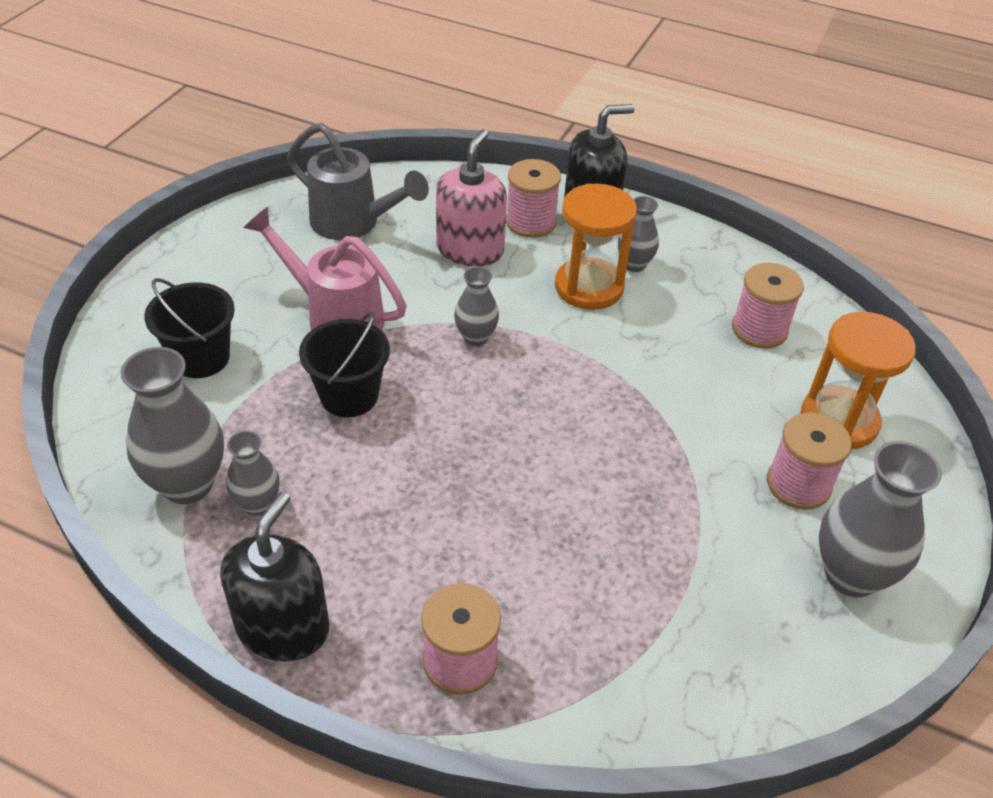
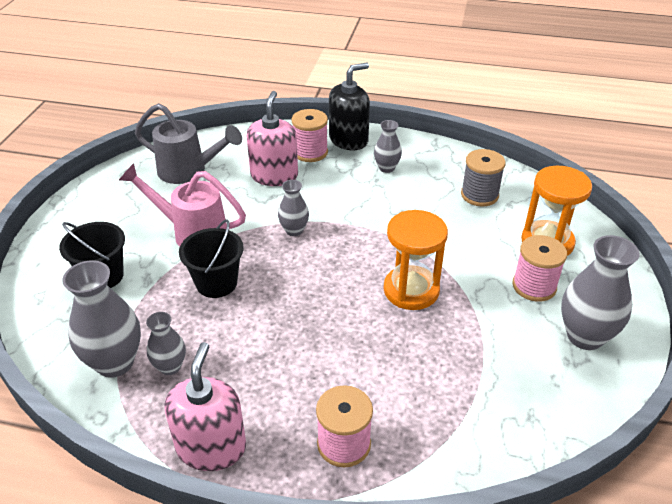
camera: 10 degrees left, 5 degrees down
(283, 627) = (211, 447): black soap dispenser -> pink soap dispenser
(589, 287) = (361, 186): orange hourglass -> orange hourglass (411, 290)
(759, 329) = (479, 195): pink spool -> grey spool

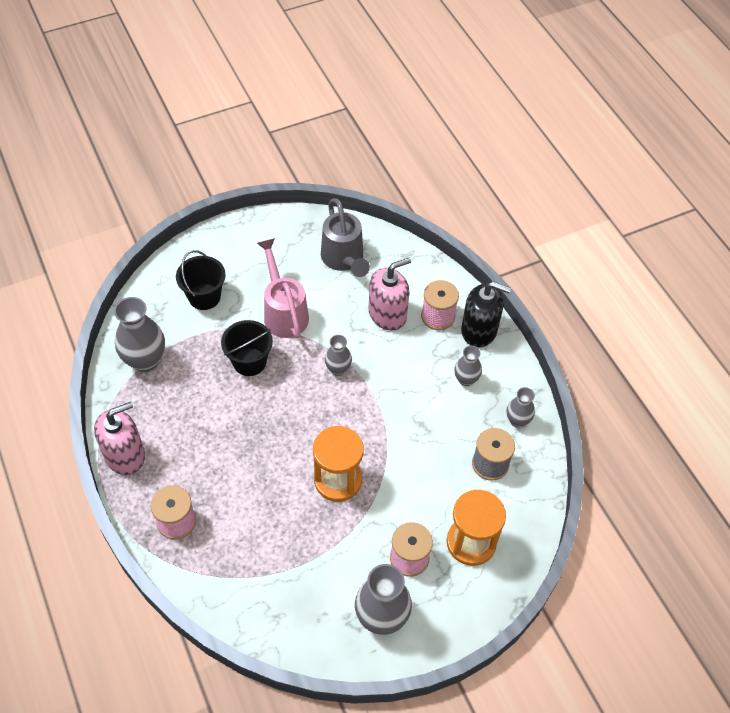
camera: 50 degrees right, 15 degrees up
(170, 367) = (164, 391): grey vase -> grey vase (517, 420)

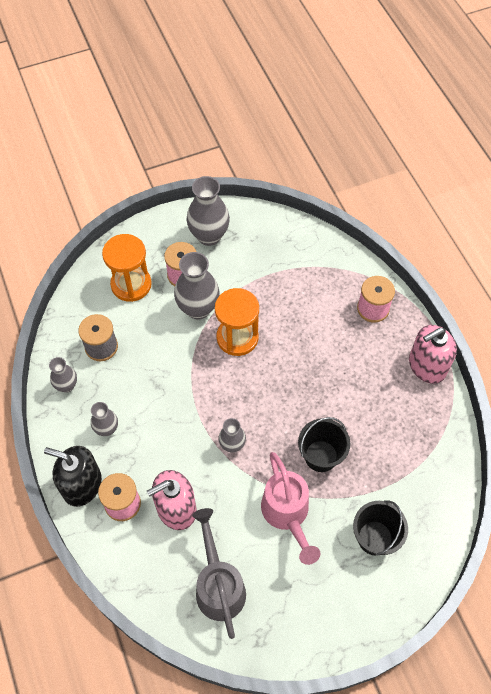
camera: 175 degrees left, 5 degrees up
(145, 361) = (425, 461): grey vase -> grey vase (198, 309)

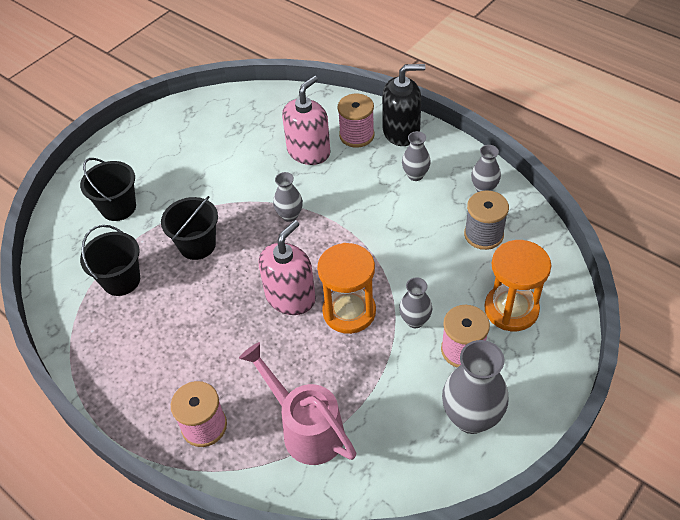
camera: 155 degrees right, 10 degrees down
(198, 309) = (415, 320): grey vase -> grey vase, size x0.56
(218, 585) = (240, 124): grey watering can -> none
(287, 514) = (207, 189): pink watering can -> pink watering can (306, 428)
(395, 454) = (121, 280): none -> black bucket
(427, 366) = (111, 387): pink soap dispenser -> pink soap dispenser (290, 297)

